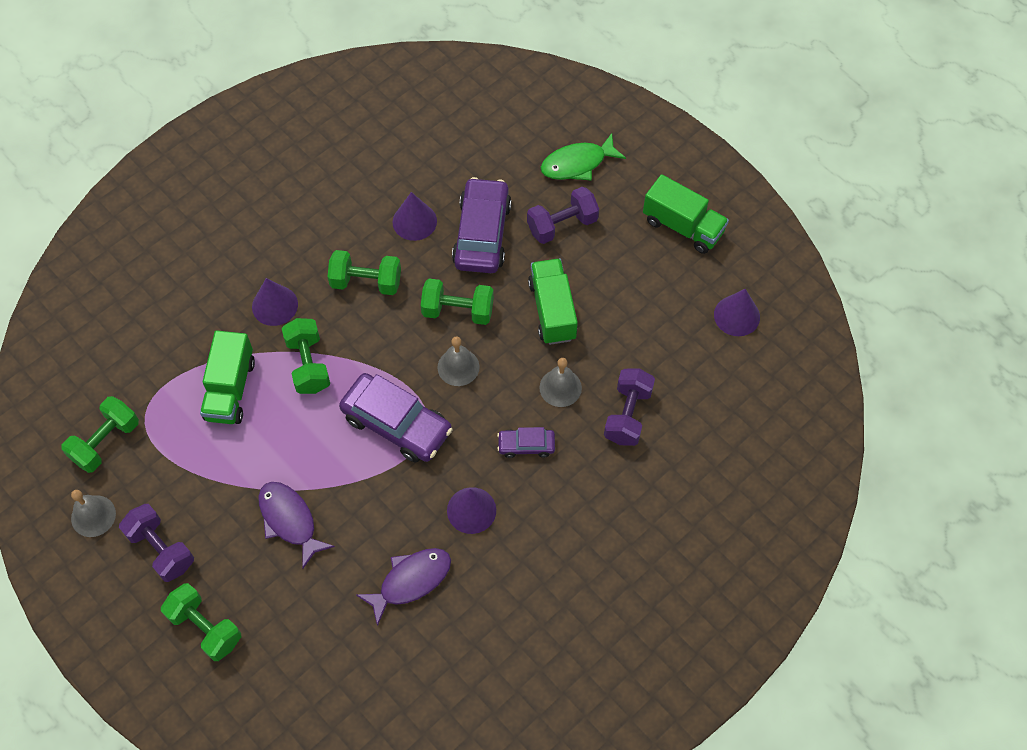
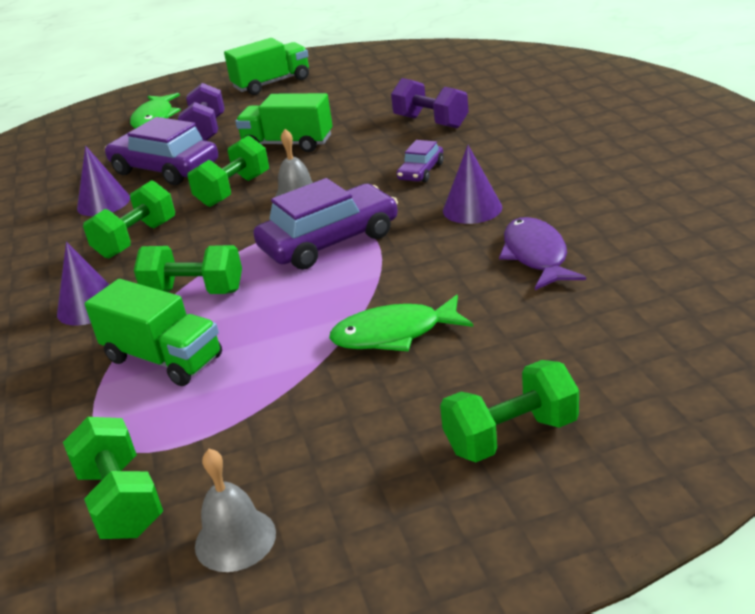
camera: 60 degrees left, 30 degrees down
(161, 549) = (352, 464): purple dumbbell -> none
(289, 520) = (394, 334): purple fish -> green fish
(560, 387) = (373, 149): grey bell -> none
(736, 315) = (378, 72): purple cone -> none

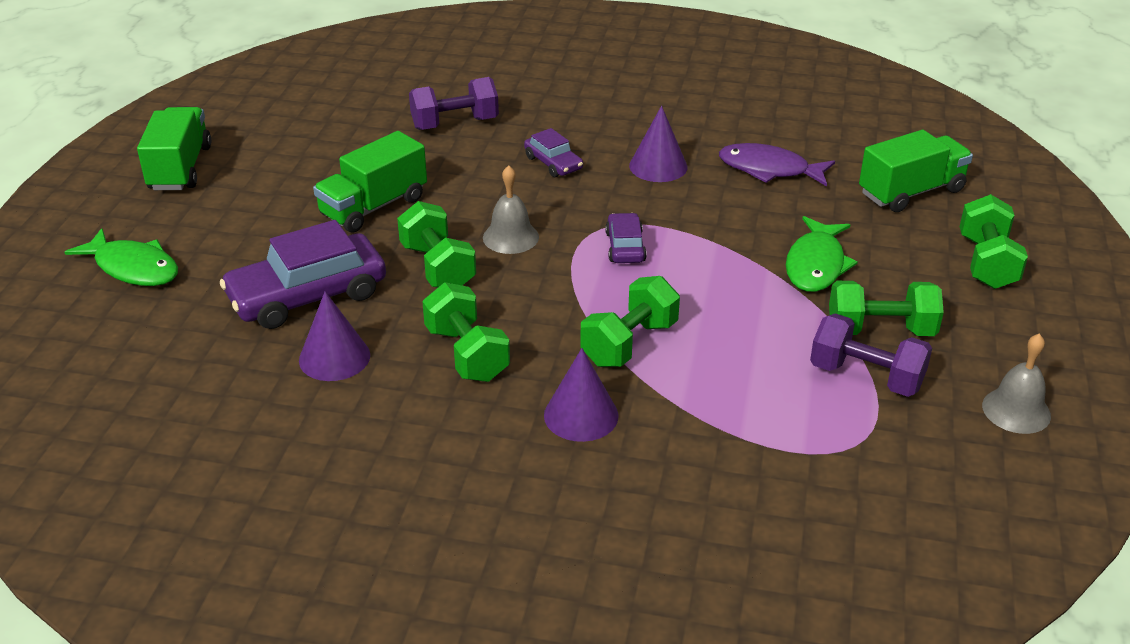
camera: 65 degrees left, 5 degrees up
(121, 501) = (931, 457): green dumbbell -> green dumbbell (880, 330)
(163, 359) = (734, 389): green truck -> green truck (911, 192)
(206, 131) = (243, 244): purple dumbbell -> purple dumbbell (866, 377)
(329, 241) = (625, 247): purple car -> purple car, size x0.51

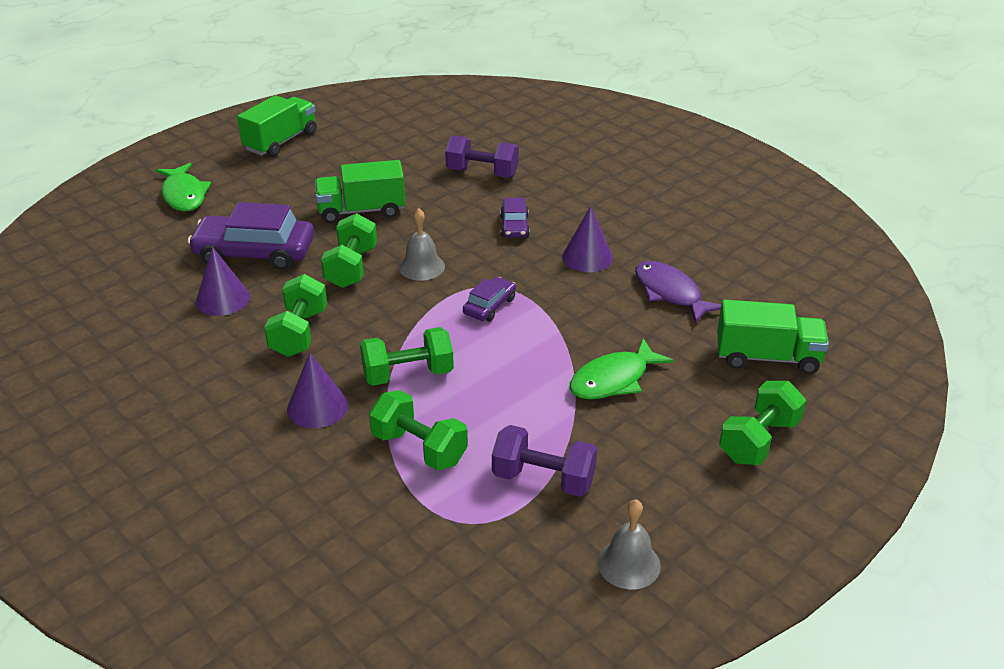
camera: 35 degrees right, 0 degrees up
(866, 377) = (543, 479): purple dumbbell -> purple dumbbell turned 45 degrees counterclockwise
(880, 330) = (600, 451): green dumbbell -> green dumbbell (419, 448)

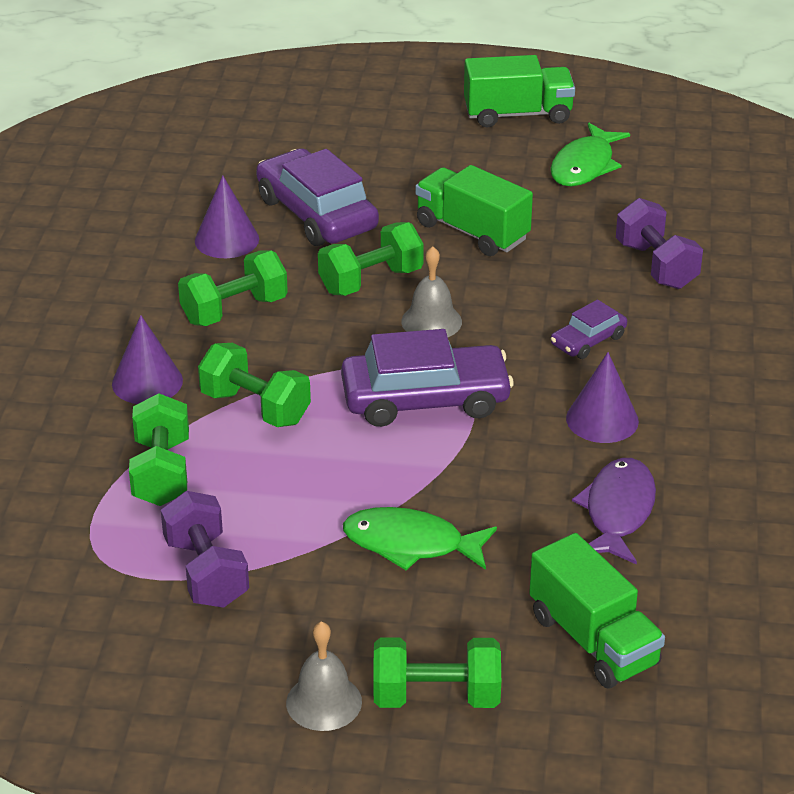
camera: 50 degrees right, 0 degrees up
(184, 195) = (348, 120): green fish -> green fish (585, 166)
(490, 306) = (425, 399): purple car -> purple car, size x1.97
(628, 564) = (150, 686): grey bell -> grey bell (324, 702)

